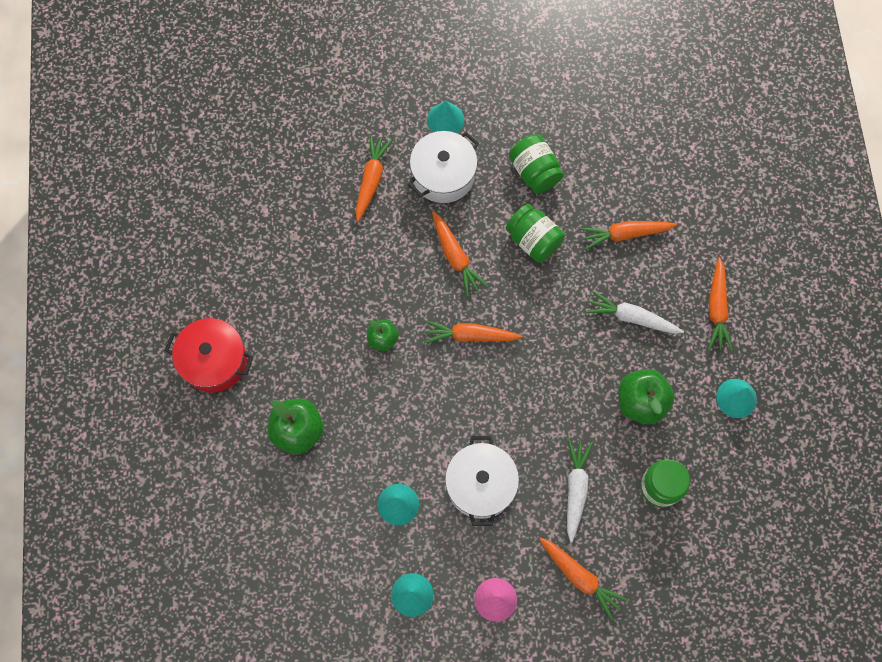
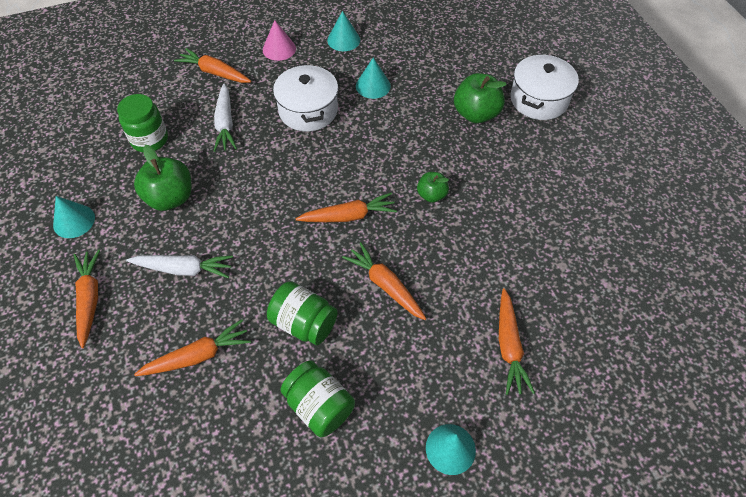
camera: 165 degrees right, 15 degrees down
(214, 361) = (575, 145): red pot -> none
(443, 175) = (428, 373): white pot -> white pot (539, 99)

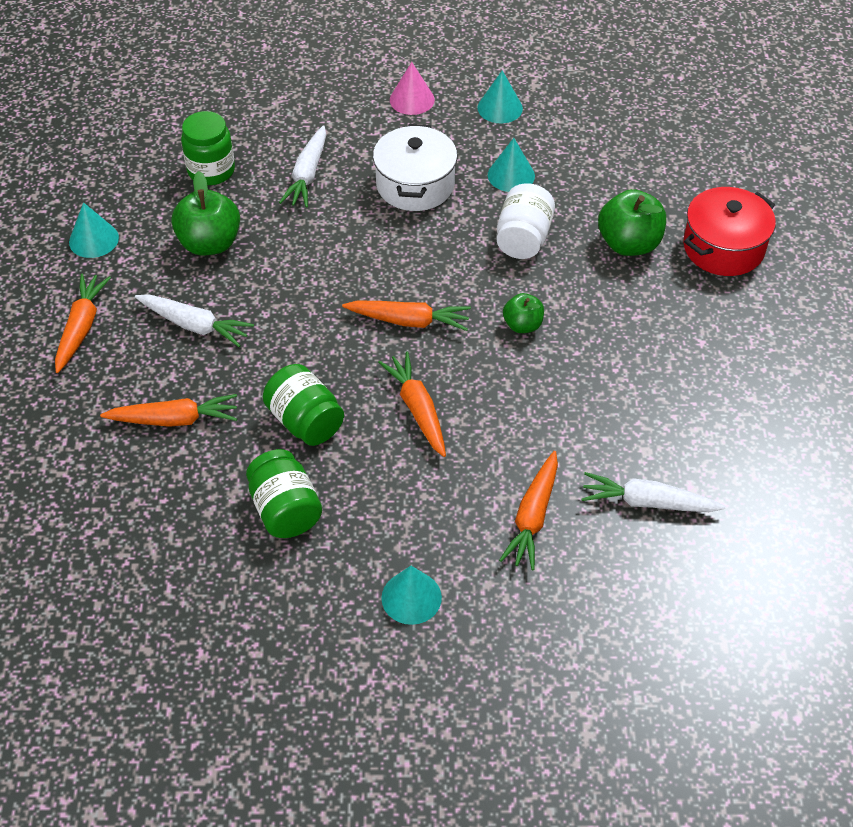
camera: 20 degrees right, 5 degrees down
(215, 72) = (320, 110): orange carrot -> none
(402, 130) = (523, 239): none -> white jar
(539, 99) = (723, 248): white pot -> red pot
(583, 306) = (647, 502): none -> white carrot

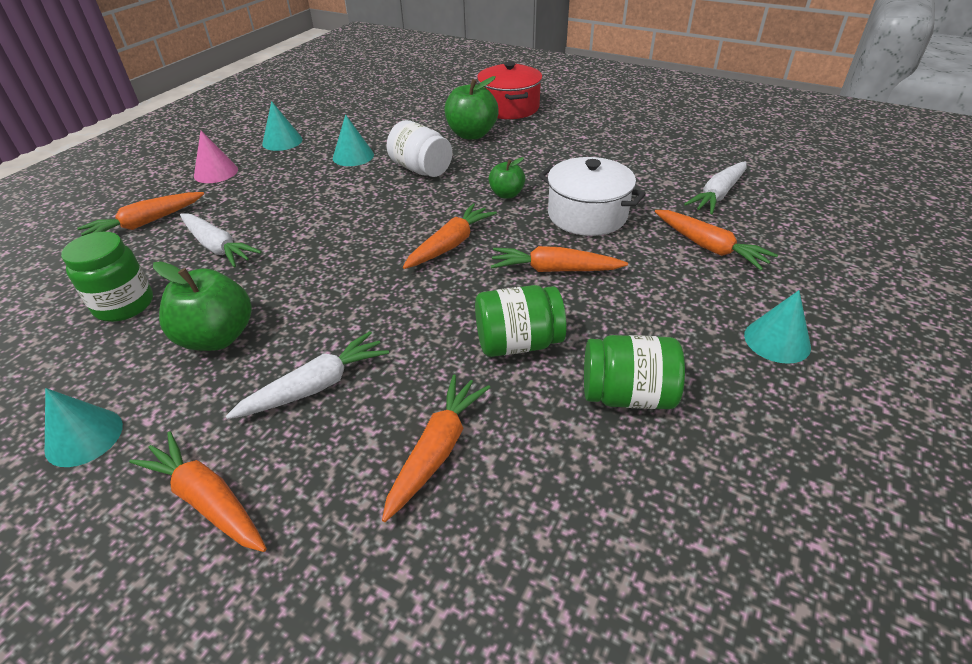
camera: 60 degrees left, 10 degrees down
(309, 110) = (145, 223): none -> orange carrot
(415, 185) = (306, 197): white pot -> white pot (587, 215)

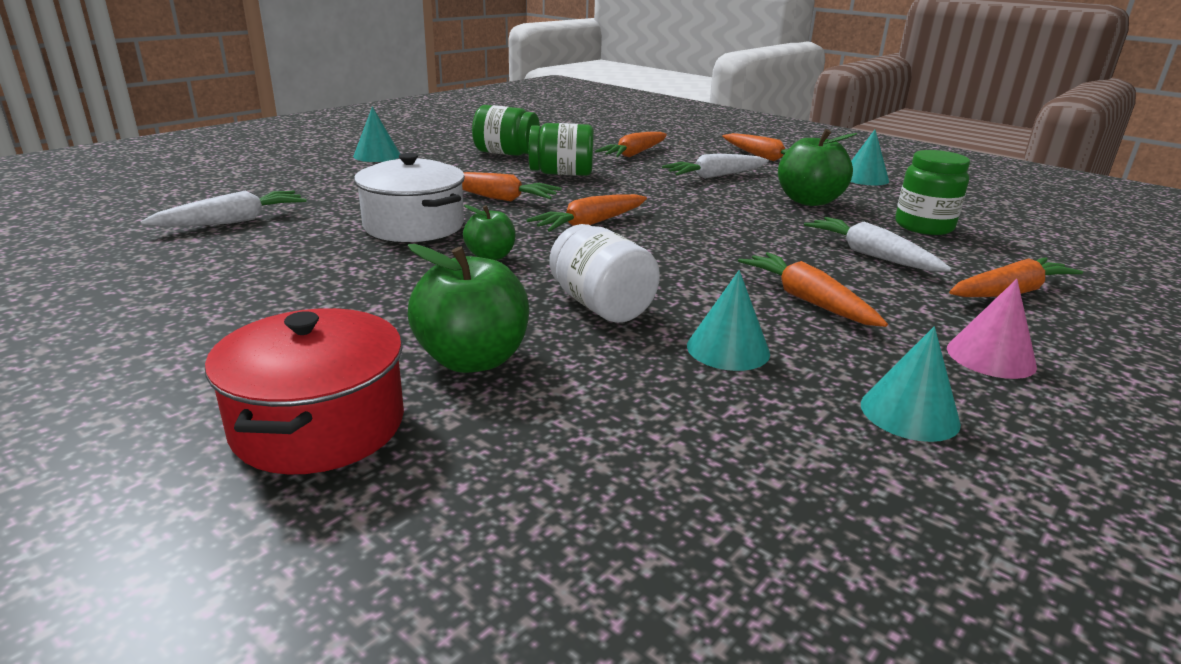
camera: 170 degrees left, 15 degrees down
(709, 247) = (332, 192): orange carrot -> orange carrot (808, 300)

